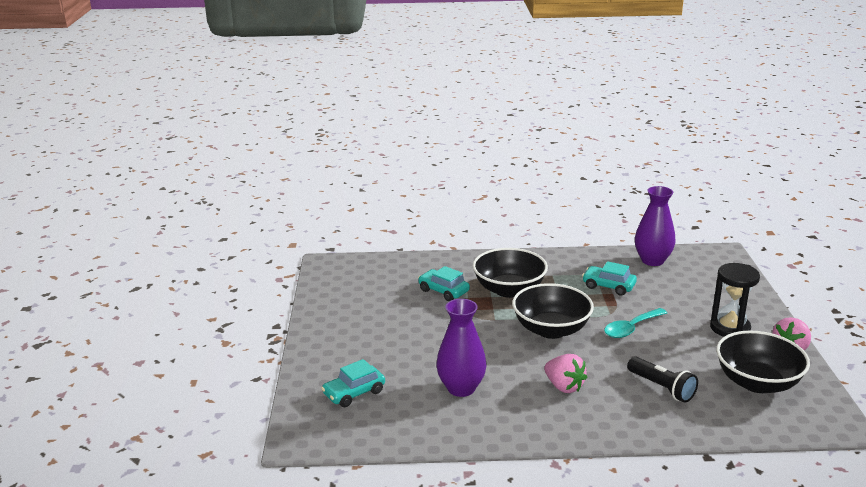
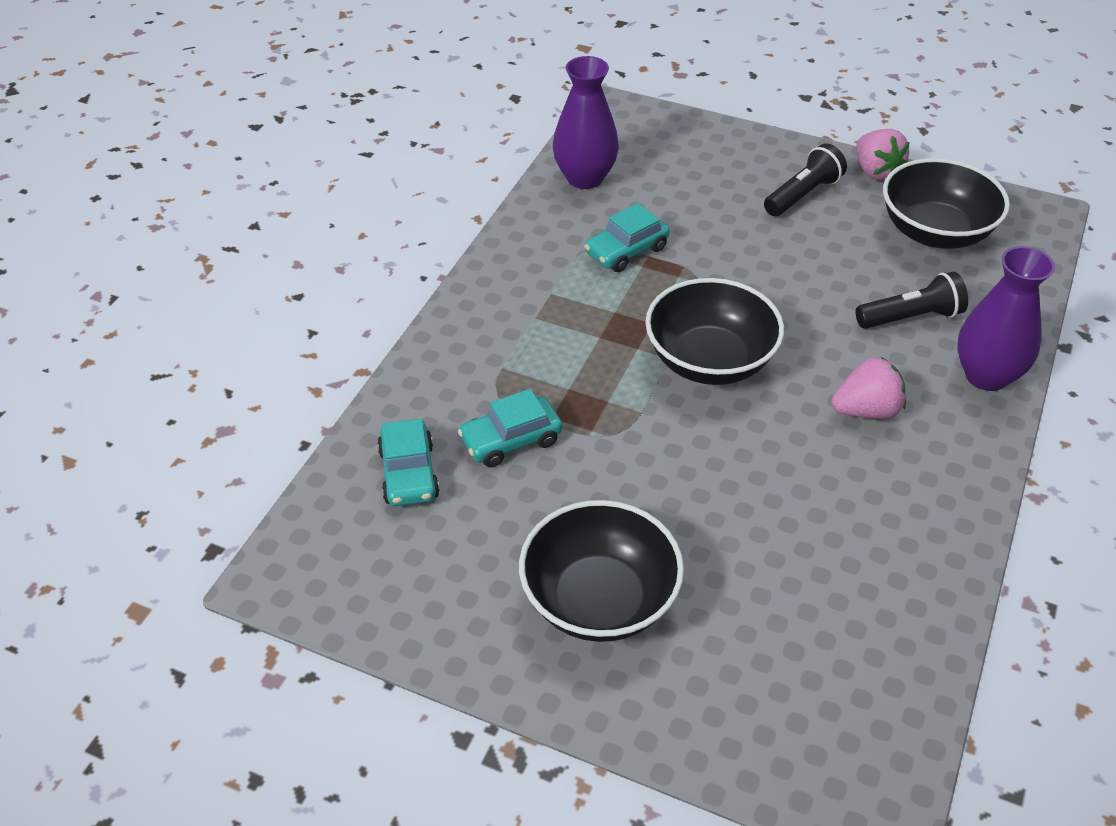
camera: 65 degrees left, 20 degrees up
(354, 393) = (769, 679): turquoise car -> turquoise car (409, 473)
(461, 388) = (819, 529): purple vase -> purple vase (986, 375)
(509, 290) = (563, 359): black bowl -> black bowl (599, 600)
(631, 328) = (753, 280): turquoise spoon -> none
(730, 328) = (803, 194): black hourglass -> black flashlight

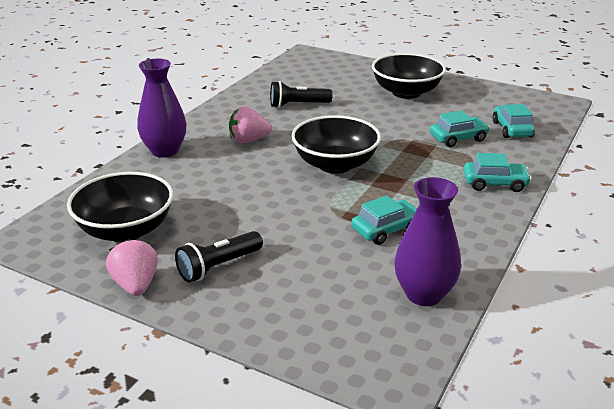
camera: 175 degrees left, 15 degrees down
(474, 336) = (495, 183): none -> turquoise car
(911, 317) = (189, 179): black flashlight -> black flashlight (297, 105)

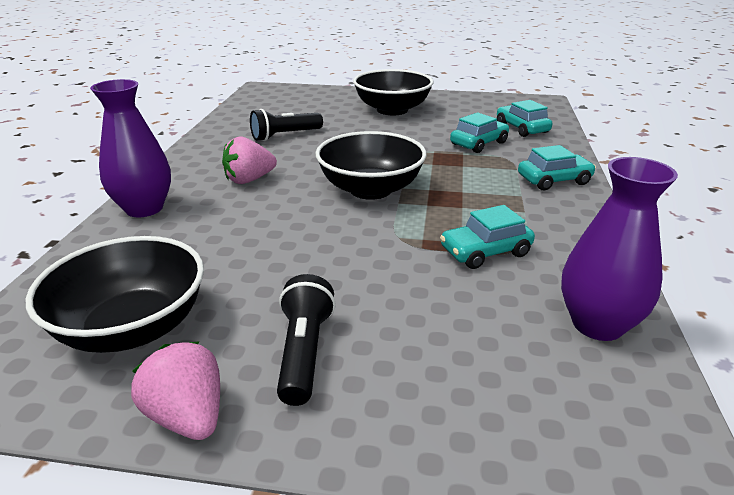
camera: 20 degrees left, 0 degrees up
(218, 266) = (304, 352): black flashlight -> black flashlight turned 150 degrees clockwise
(386, 229) = (485, 252): turquoise car -> turquoise car turned 150 degrees counterclockwise

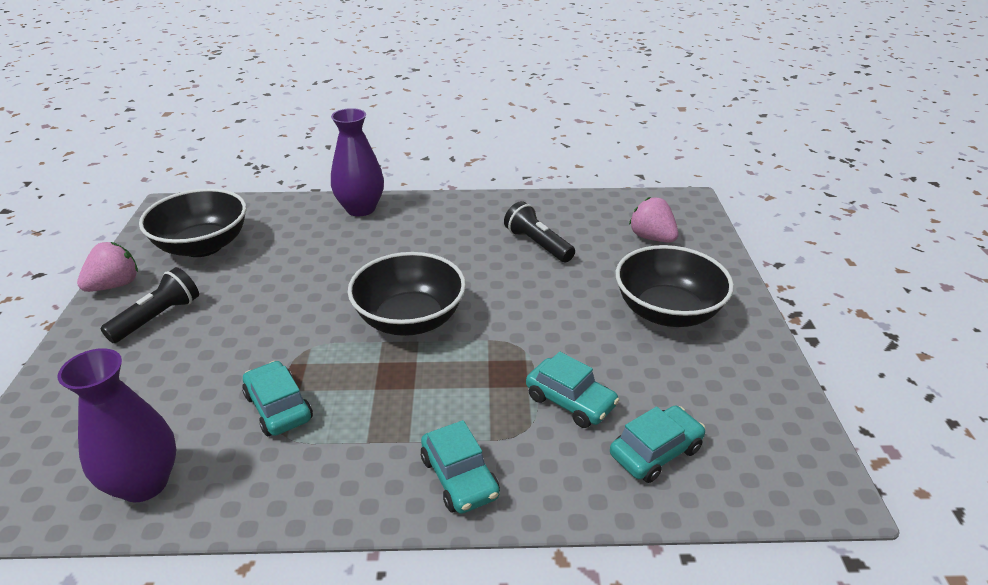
camera: 80 degrees right, 5 degrees up
(249, 180) = (421, 244): pink strawberry -> pink strawberry (652, 238)
(304, 352) = (158, 317): black flashlight -> black flashlight turned 45 degrees counterclockwise

